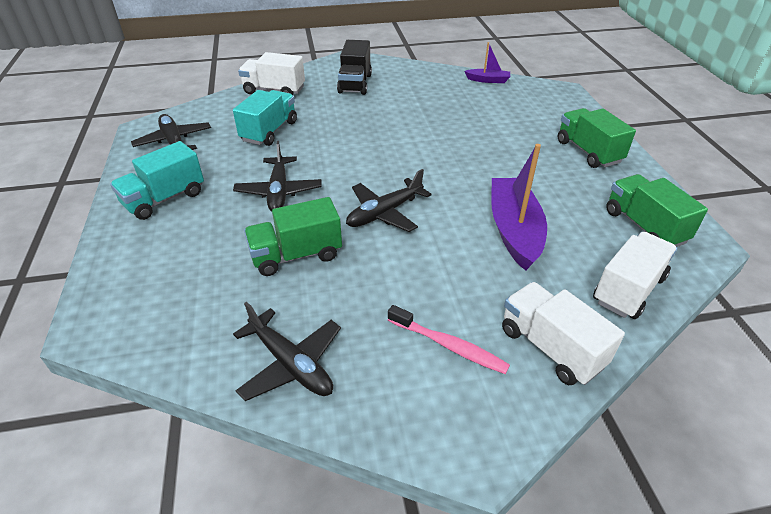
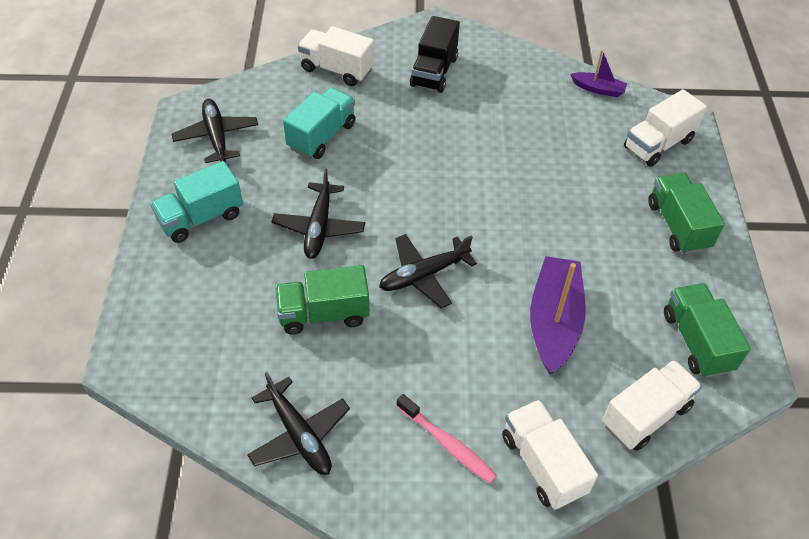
camera: 10 degrees right, 10 degrees up
(548, 106) = (658, 144): none -> white truck

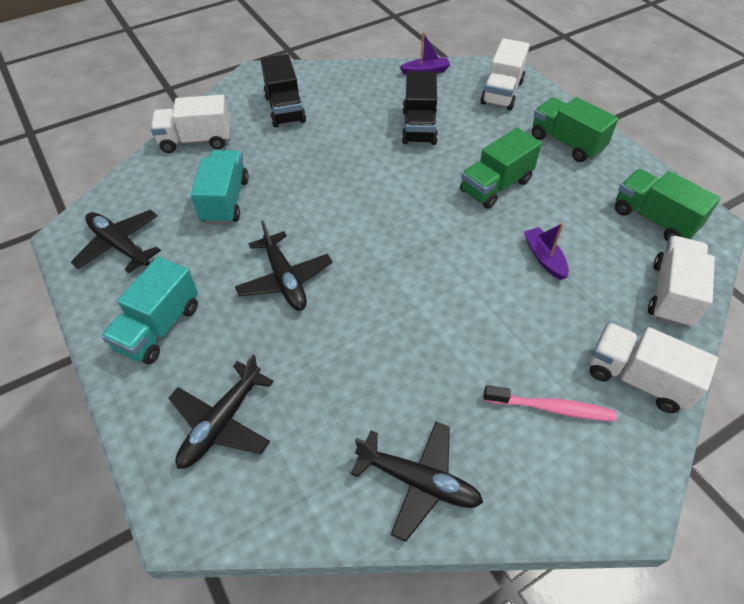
camera: 30 degrees left, 0 degrees up
(323, 314) = (350, 354): green truck -> green truck (495, 186)
(423, 275) = (411, 274): black plane -> black plane (221, 423)
(544, 143) = (419, 127): none -> black truck
(554, 321) = (544, 258): purple boat -> purple boat, size x0.51

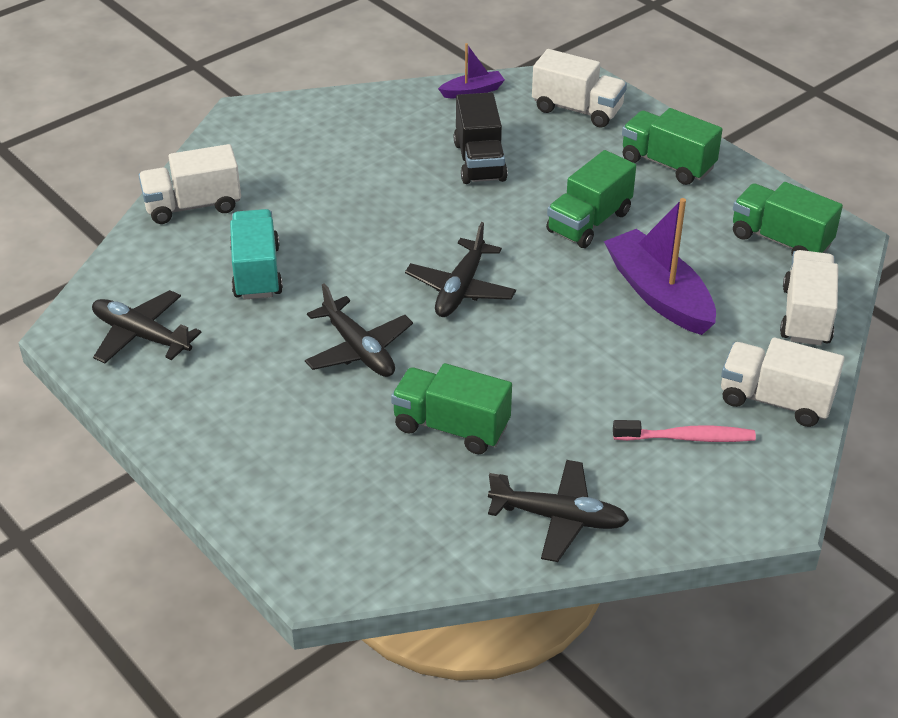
camera: 10 degrees left, 10 degrees down
(159, 327) = (225, 414): turquoise truck -> none
(221, 423) = (331, 494): black plane -> black plane (460, 289)
(285, 109) = (298, 156): black truck -> none
(342, 366) = (451, 427): none -> green truck
(502, 93) = (577, 110): white truck -> white truck turned 75 degrees counterclockwise
(544, 258) = (658, 294): purple boat -> purple boat, size x1.95

